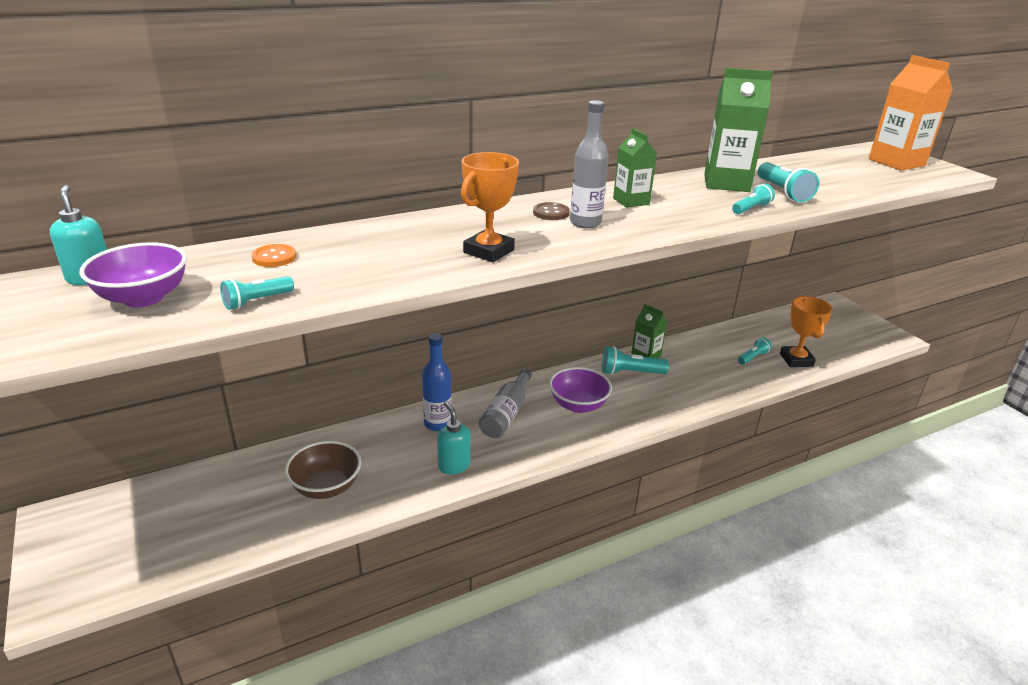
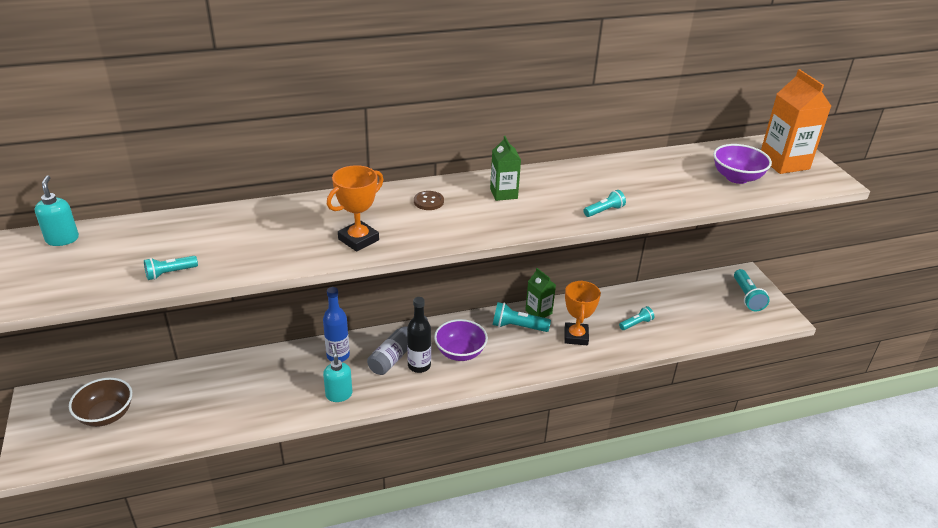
camera: 10 degrees right, 5 degrees up
(143, 298) = (94, 262): purple bowl -> purple bowl (737, 177)
(274, 257) = (195, 231): orange button -> none
(326, 487) = (236, 400): brown bowl -> brown bowl (106, 415)
(537, 424) = (419, 366): none -> black bottle
(585, 223) = (451, 215): grey bottle -> none
(726, 183) = (602, 178): green carton -> none
(783, 192) = (646, 193): turquoise flashlight -> turquoise flashlight (747, 297)
(796, 360) = (675, 331): orange trophy -> orange trophy (576, 336)

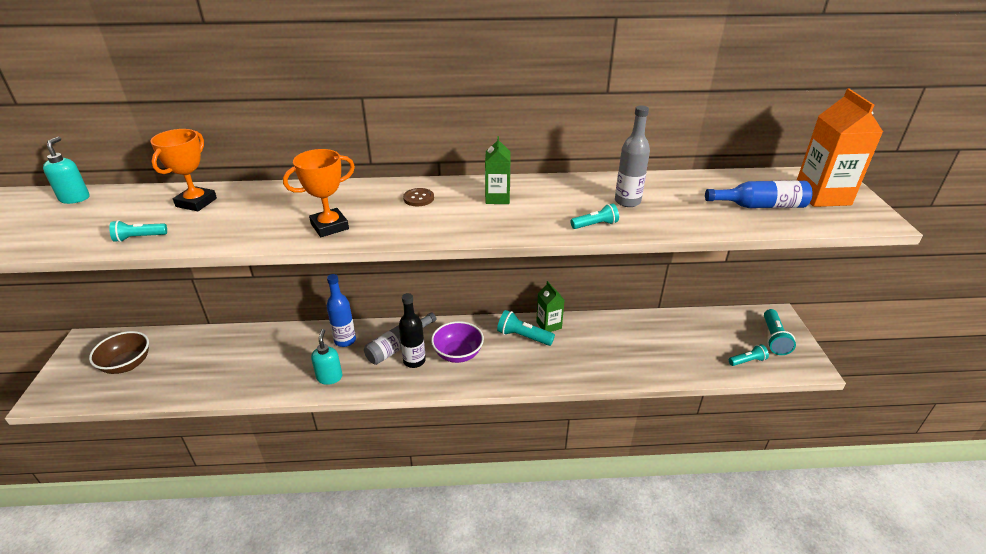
camera: 15 degrees right, 0 degrees up
(576, 336) = (577, 354): orange trophy -> orange trophy (196, 202)
(622, 185) = (627, 201): none -> grey bottle
(636, 324) = (644, 350): turquoise flashlight -> turquoise flashlight (747, 361)
(737, 177) = (760, 206): purple bowl -> blue bottle

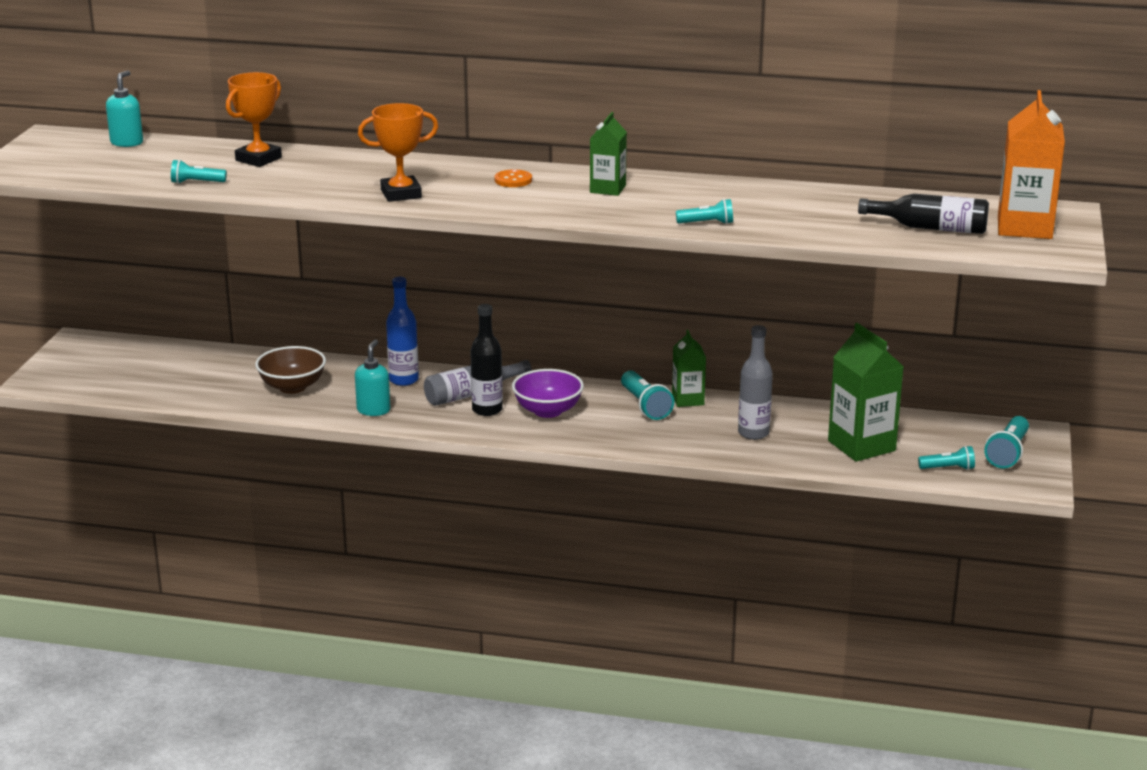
camera: 15 degrees right, 10 degrees down
(127, 364) = (129, 367): brown bowl -> brown bowl (292, 387)
(418, 198) = (513, 180): brown button -> orange button
(523, 336) = (645, 406): turquoise flashlight -> turquoise flashlight turned 150 degrees counterclockwise
(627, 201) = (765, 207): grey bottle -> grey bottle (753, 433)
(681, 349) = (861, 446): none -> green carton
(760, 206) = (931, 228): blue bottle -> black bottle

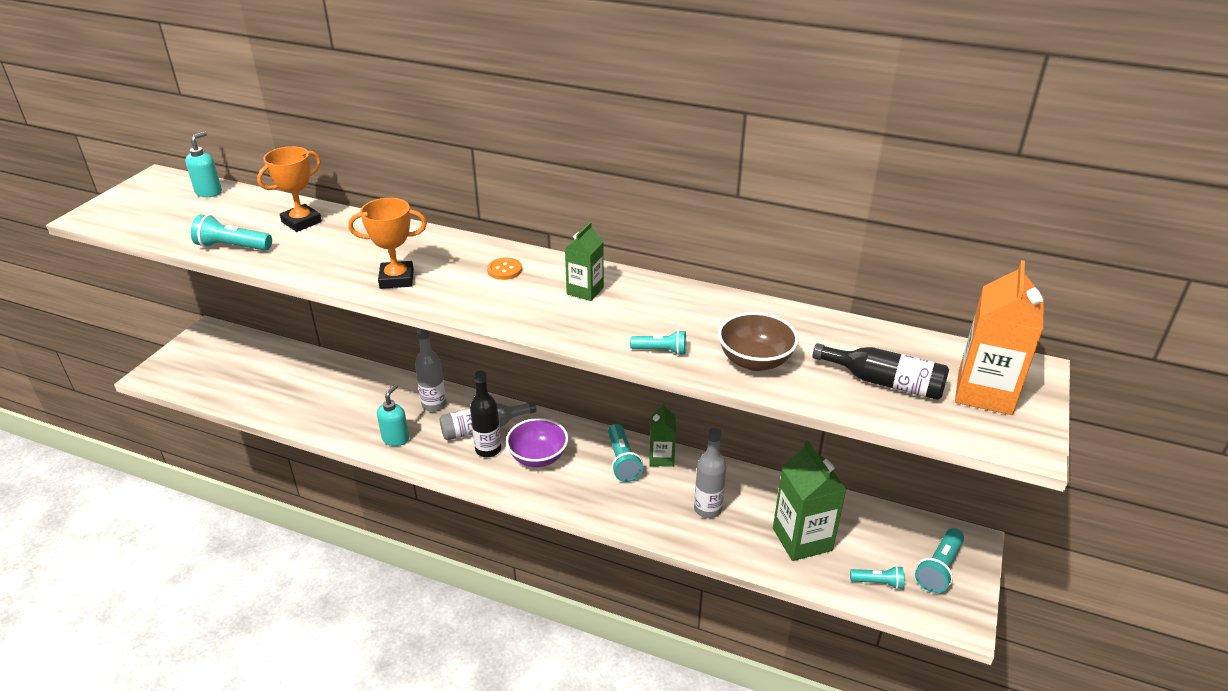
camera: 10 degrees right, 10 degrees up
(196, 182) = (232, 247): turquoise flashlight -> turquoise flashlight, size x1.55
(292, 387) = (343, 402): brown bowl -> brown bowl (755, 361)
(404, 380) = (434, 405): blue bottle -> grey bottle

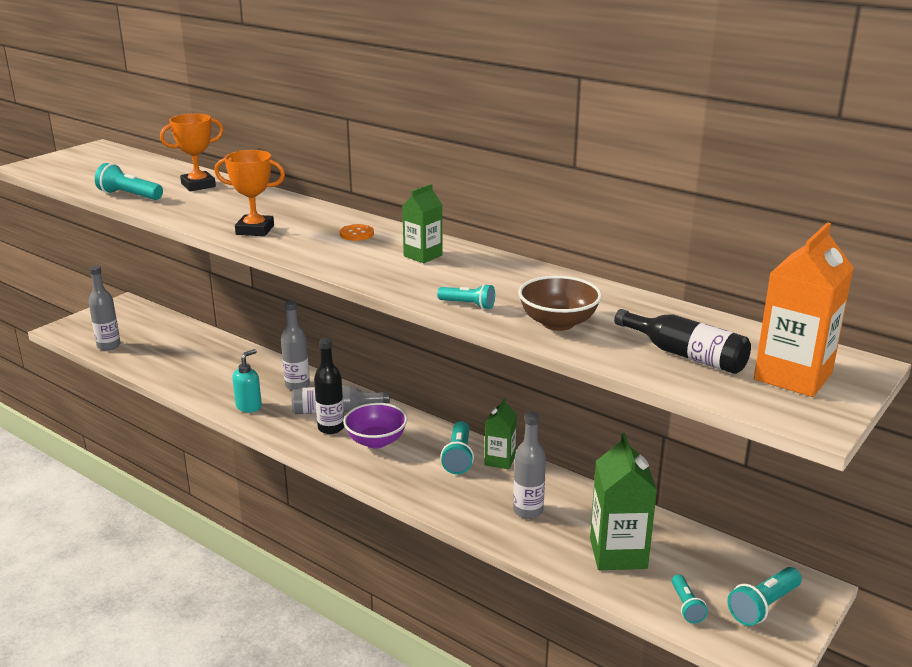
camera: 15 degrees right, 10 degrees down
(209, 192) = (134, 160): turquoise soap dispenser -> none
(214, 388) = (108, 346): none -> grey bottle
(878, 583) = (686, 606): turquoise flashlight -> turquoise flashlight turned 60 degrees clockwise

